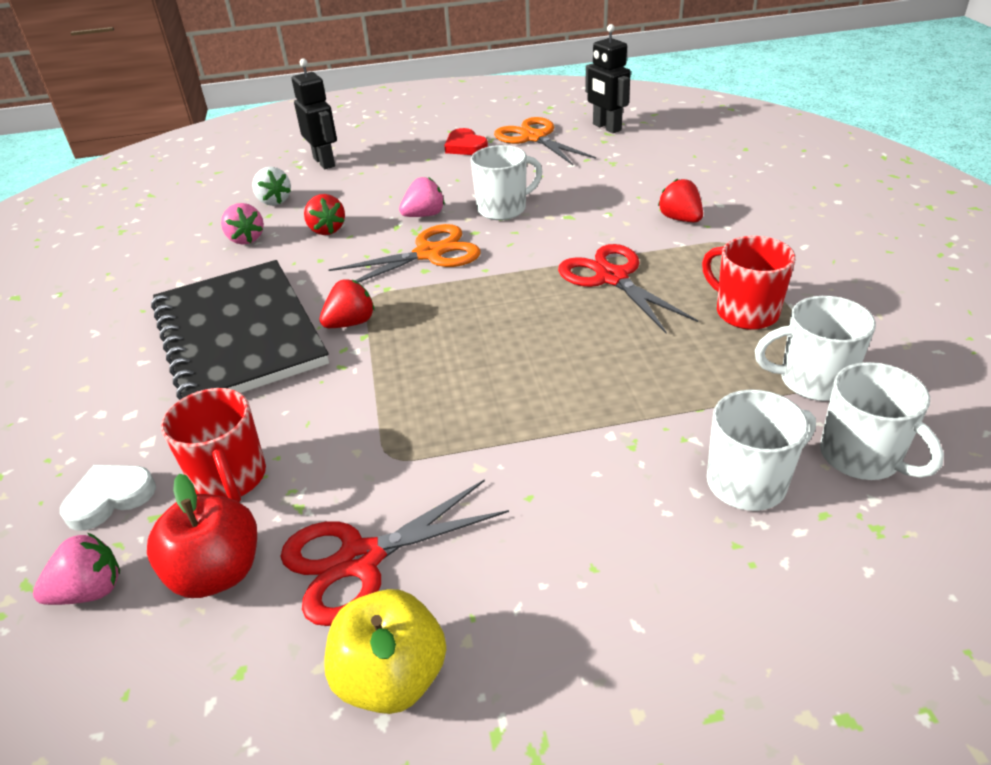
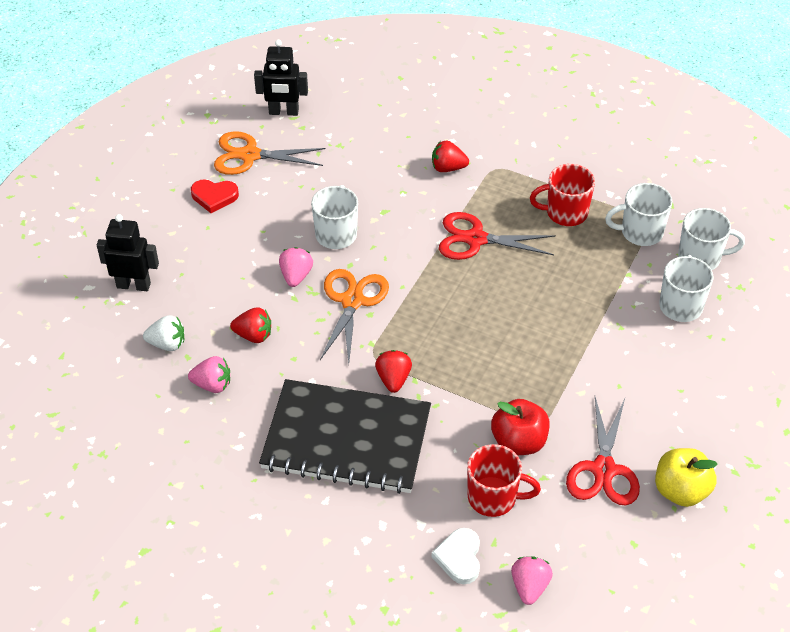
camera: 55 degrees left, 10 degrees up
(217, 572) = (562, 529): red apple -> red apple (519, 442)
(812, 381) = (640, 232): white mug -> white mug turned 45 degrees clockwise

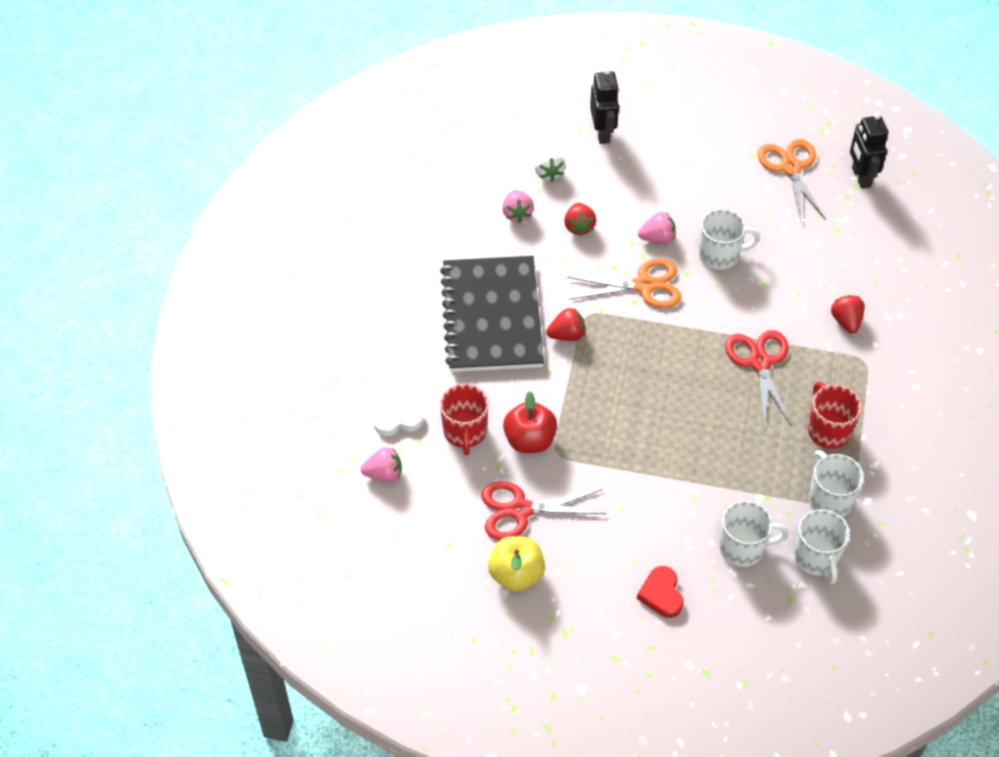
camera: 75 degrees right, 5 degrees up
(214, 197) = (727, 157): red heart -> red heart (661, 594)

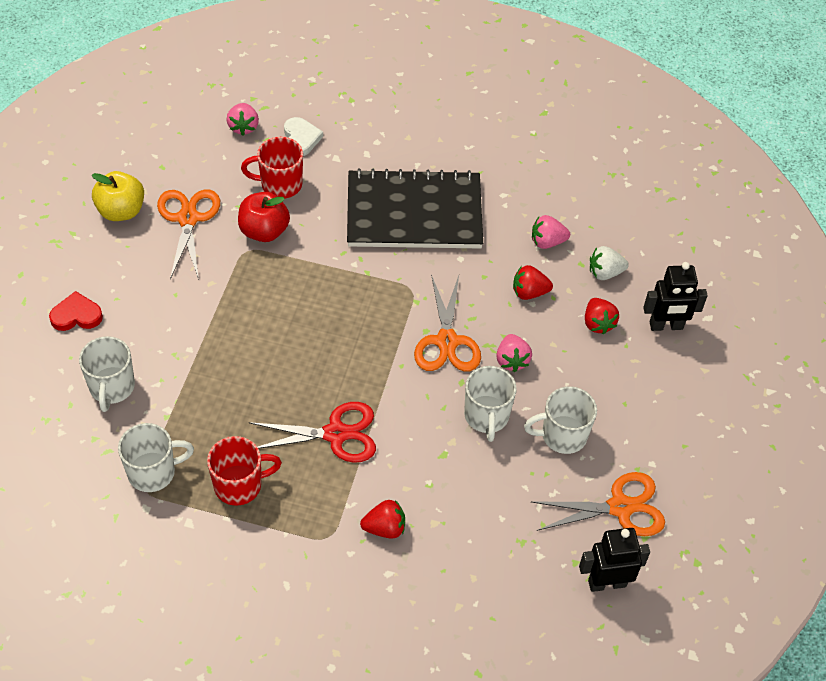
camera: 90 degrees right, 0 degrees up
(520, 510) = (188, 218): red scissors -> orange scissors
(567, 335) = (386, 270): red strawberry -> red strawberry (598, 323)
(816, 558) = (86, 449): white mug -> white mug (562, 435)

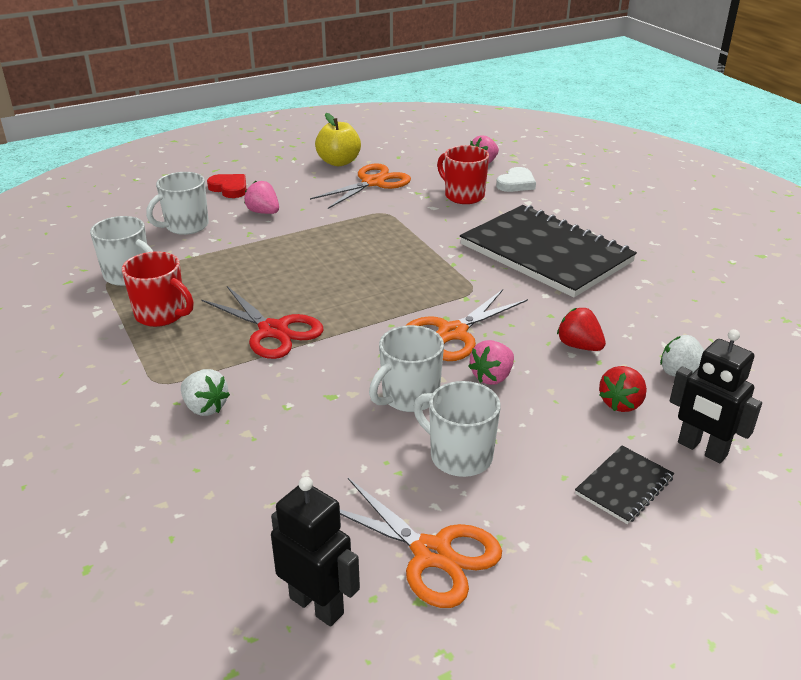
camera: 50 degrees right, 20 degrees down
(264, 231) = (413, 210): red apple -> none
(385, 528) = (205, 407): red strawberry -> white strawberry
(547, 242) = (647, 326): pink strawberry -> pink strawberry (263, 212)
(656, 384) = (624, 486): none -> black notebook

